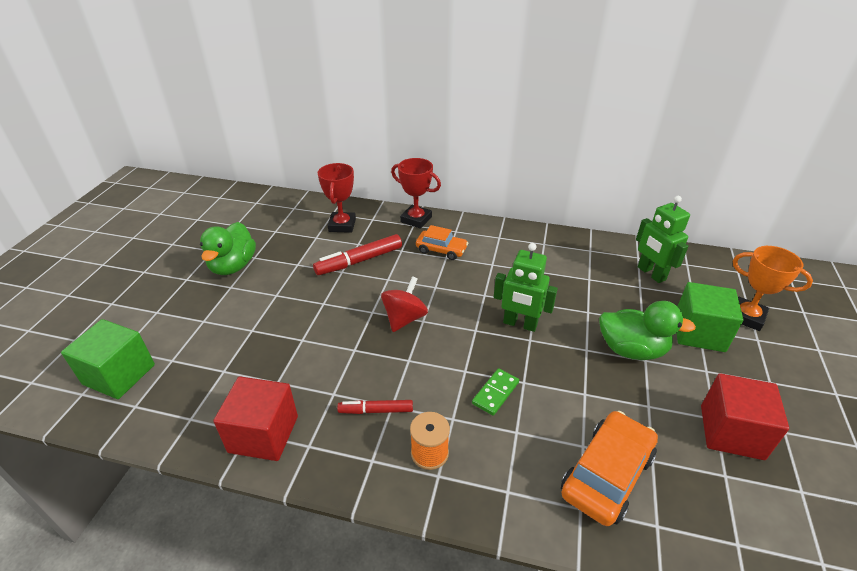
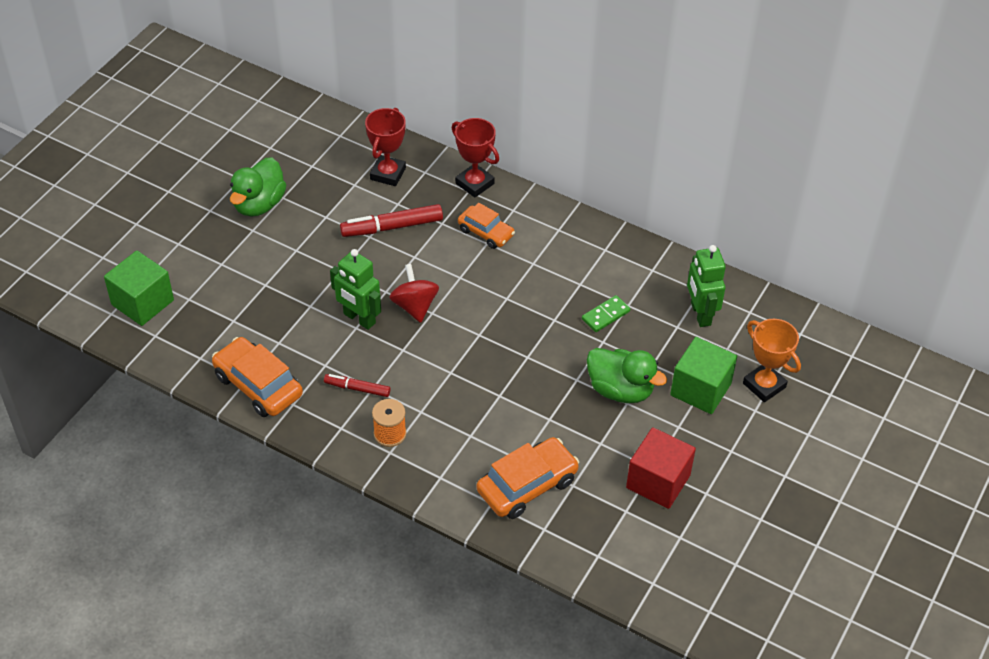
camera: 15 degrees right, 10 degrees up
(263, 434) = (258, 385): red cube -> orange car
(404, 318) = (414, 306): red spinning top -> red spinning top turned 60 degrees counterclockwise
(495, 393) = (468, 399): green domino -> green domino (605, 315)
(520, 324) = (526, 338): green robot -> green robot (359, 319)

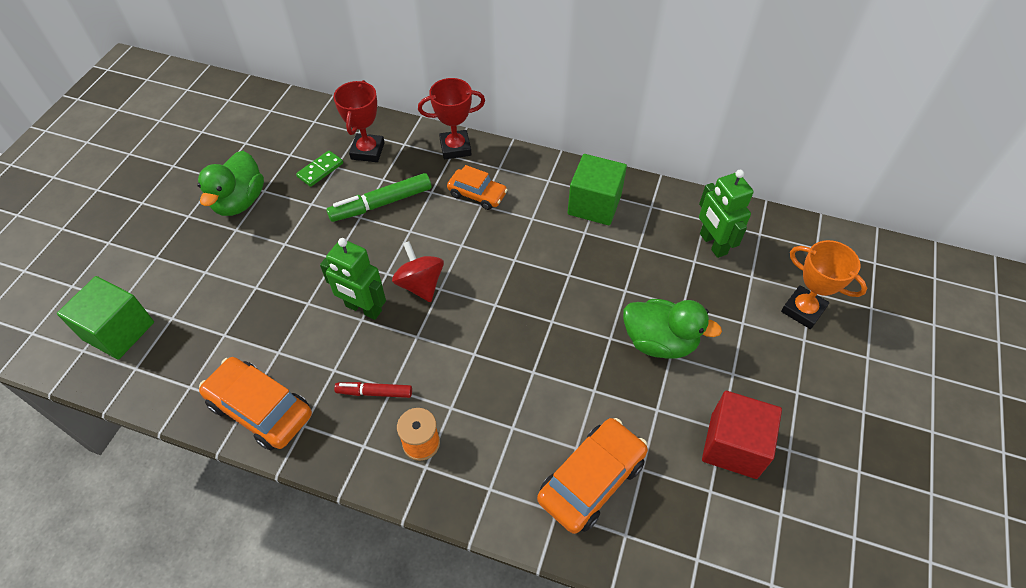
camera: 10 degrees left, 5 degrees up
(392, 227) = (381, 203): red marker -> green marker
(474, 183) = (455, 148): red trophy -> red trophy turned 45 degrees counterclockwise
(605, 315) = (620, 261): green domino -> green domino (320, 170)
(700, 389) = (741, 326): green cube -> green cube (594, 204)

